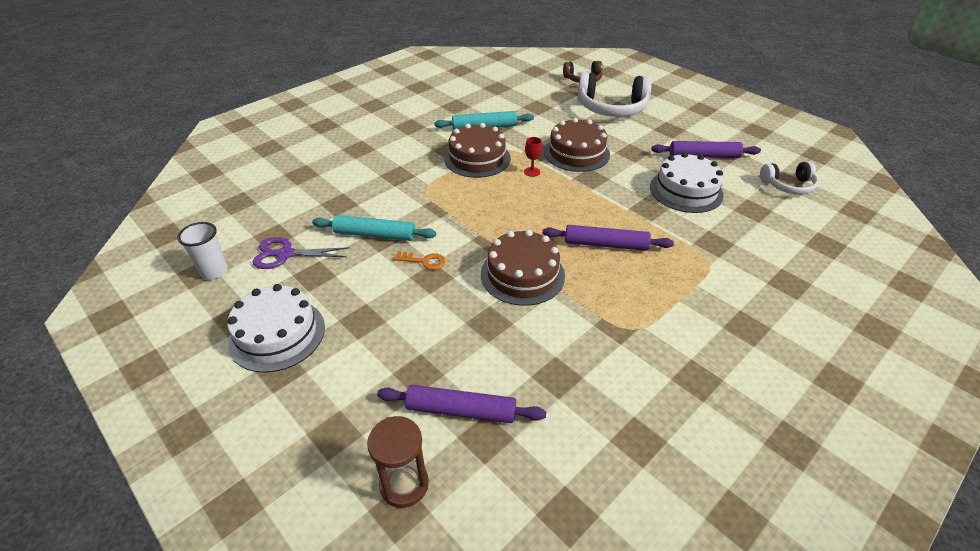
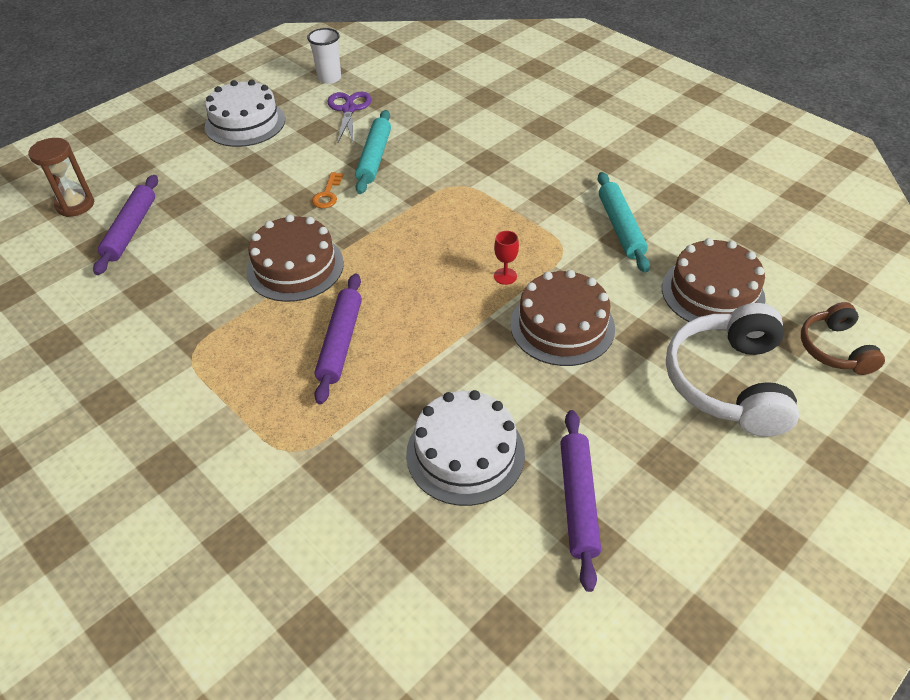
camera: 90 degrees right, 5 degrees up
(477, 158) = (533, 224): brown cake -> brown cake (712, 293)
(788, 185) = (488, 624): white headphones -> none

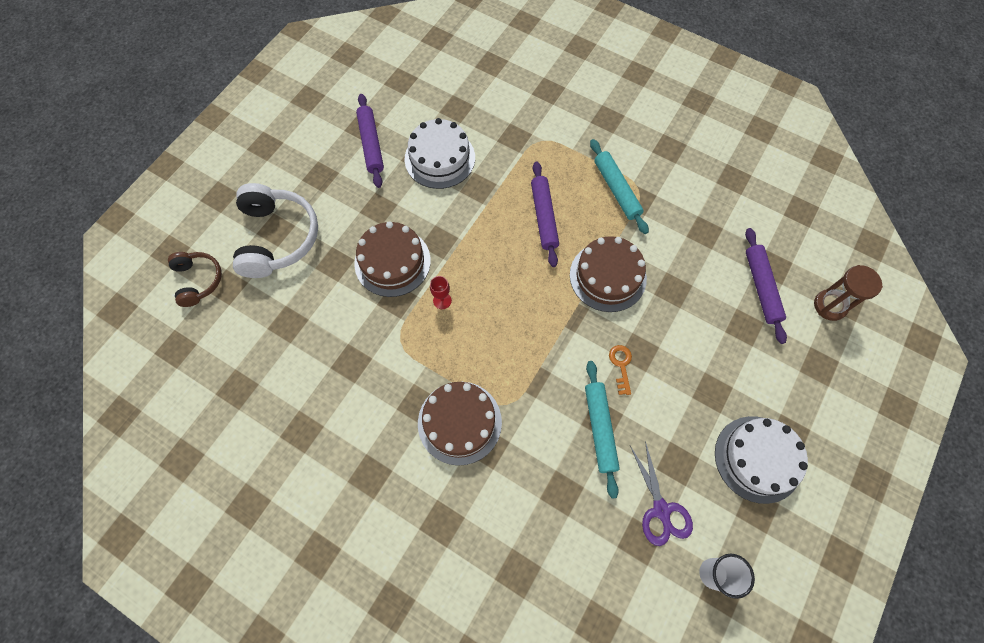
camera: 165 degrees right, 20 degrees up
(620, 227) = (353, 377): turquoise rolling pin -> turquoise rolling pin (616, 190)
(712, 293) = (280, 316): brown cake -> brown cake (459, 422)

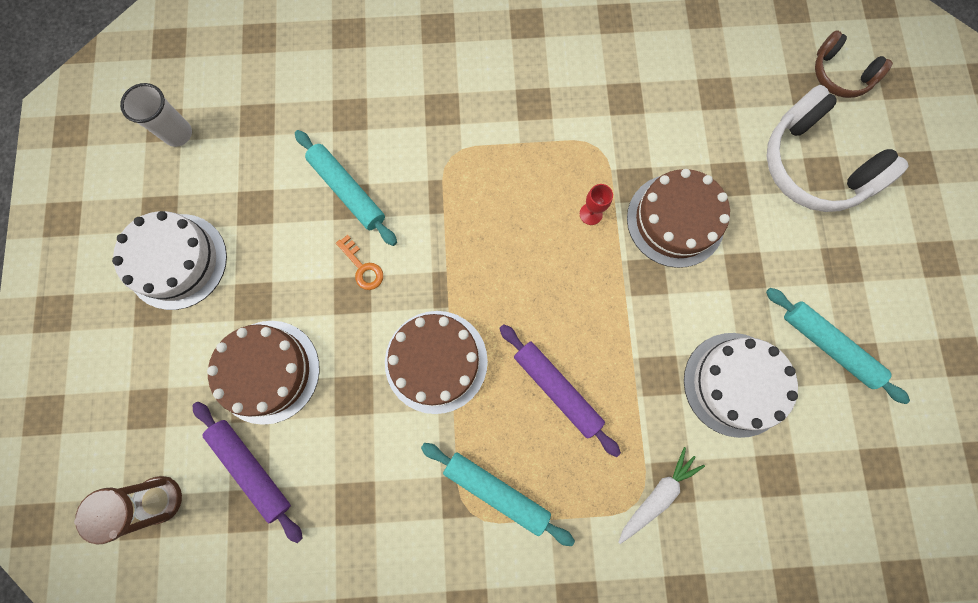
camera: 145 degrees right, 10 degrees up
(371, 144) = (828, 345): purple rolling pin -> turquoise rolling pin
(459, 422) = (483, 112): brown cake -> brown cake (268, 371)
(528, 137) = (657, 495): none -> white carrot
(661, 510) = (250, 156): purple scissors -> none

